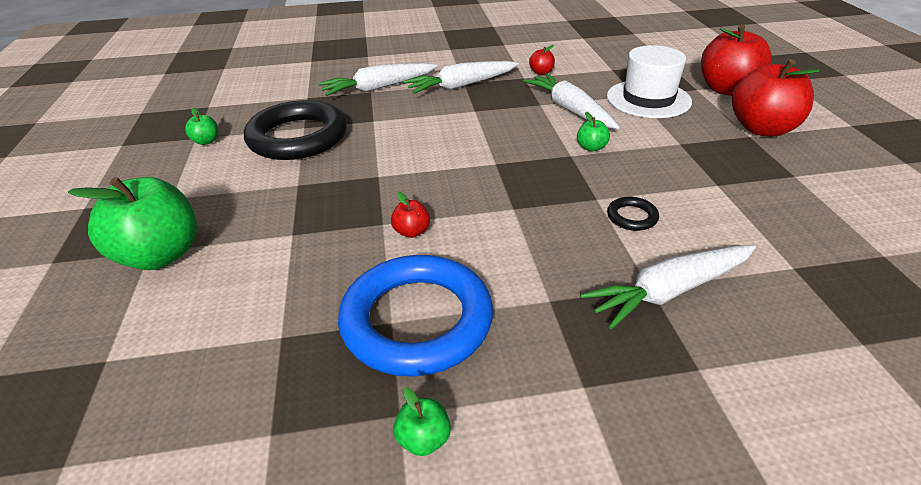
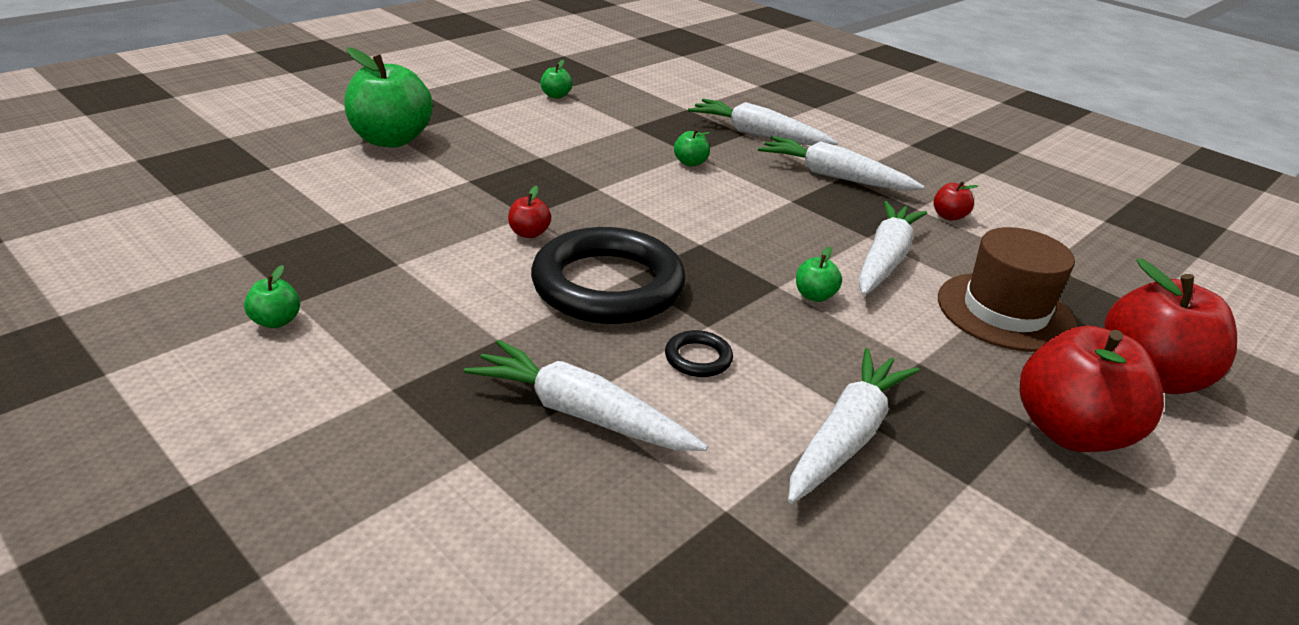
camera: 50 degrees right, 5 degrees down
(297, 137) = (613, 129): black ring -> black ring (608, 285)
(386, 126) = (690, 163): none -> green apple
(417, 320) = (409, 275): blue ring -> none
(648, 99) = (1005, 311): white hat -> brown hat
(739, 195) = (846, 436): none -> white carrot

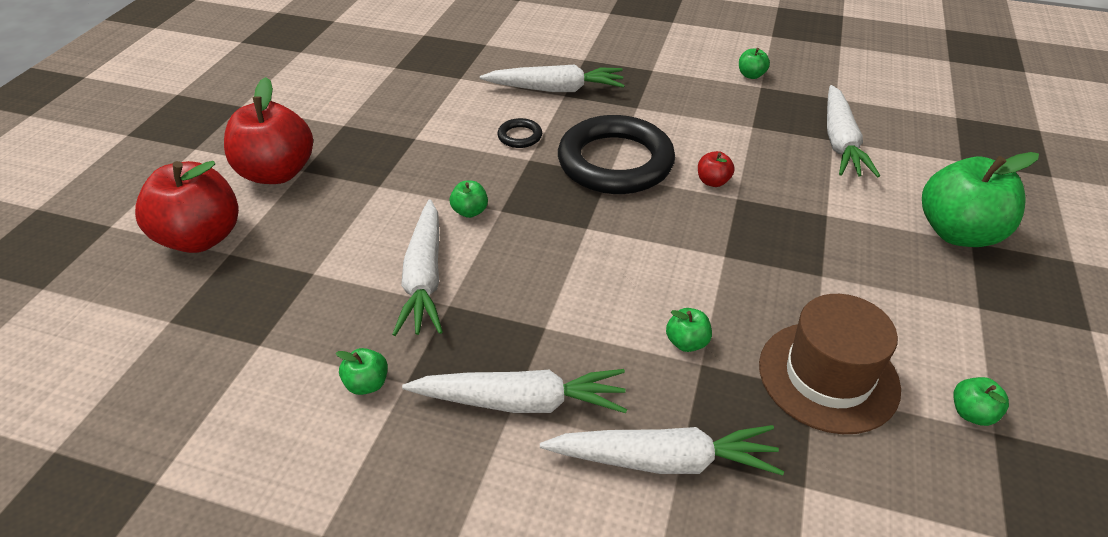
camera: 155 degrees right, 10 degrees up
(846, 436) = (414, 125): white carrot -> white carrot (840, 142)
(949, 216) = (367, 384): red apple -> green apple
(1005, 311) = (311, 258): brown hat -> brown hat (828, 376)

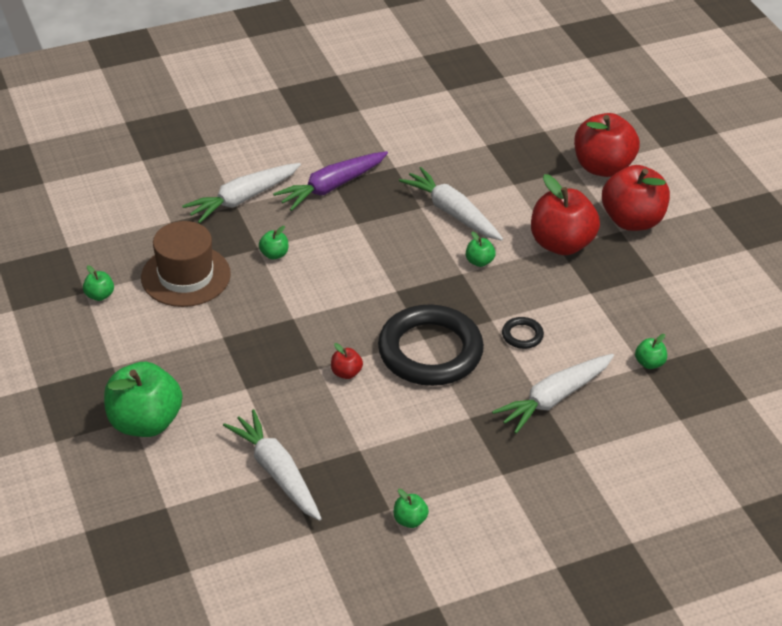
camera: 140 degrees right, 0 degrees up
(367, 384) = (412, 157): green apple -> green apple (649, 363)
(372, 187) = (561, 244): none -> red apple
(521, 401) = (331, 187): white carrot -> purple carrot

